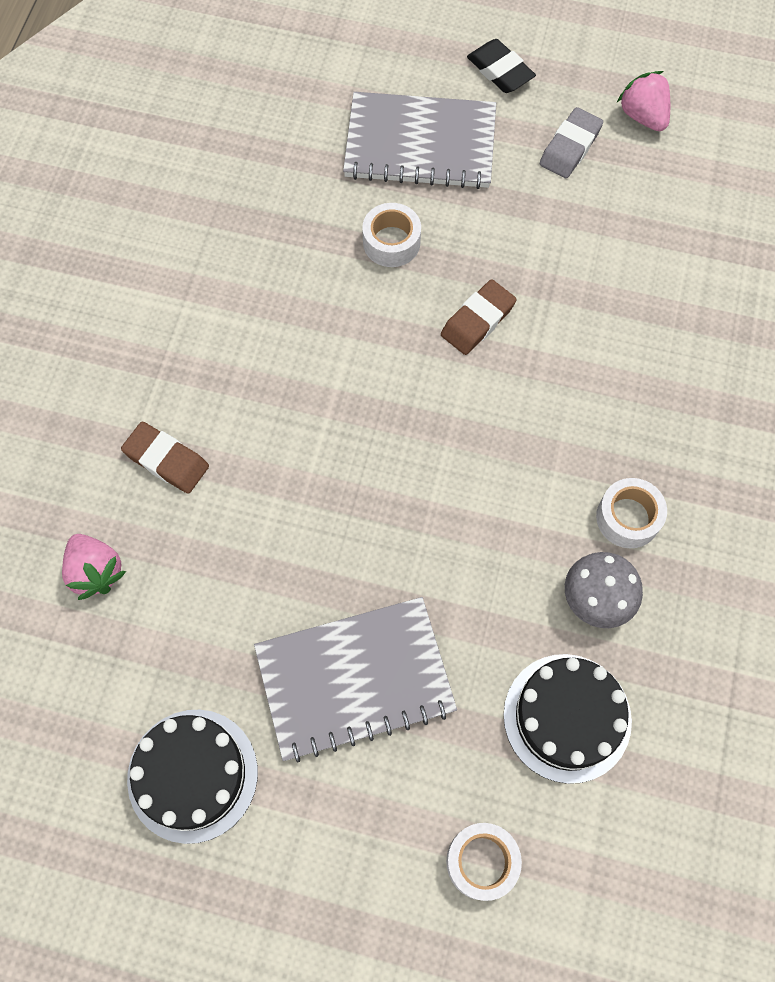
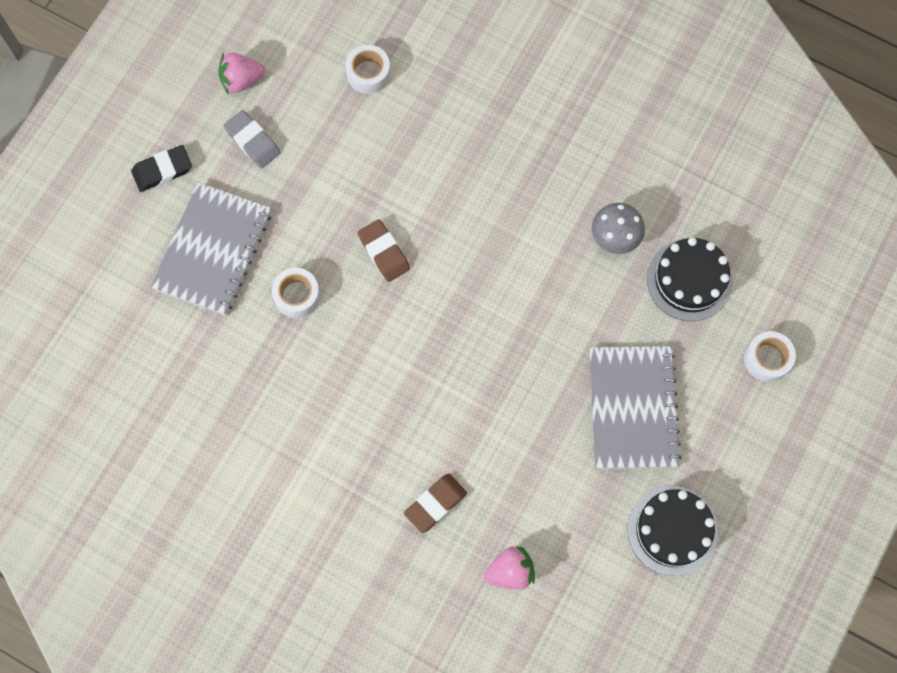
camera: 75 degrees left, 5 degrees up
(628, 517) = (563, 198): white tape -> white tape (368, 73)

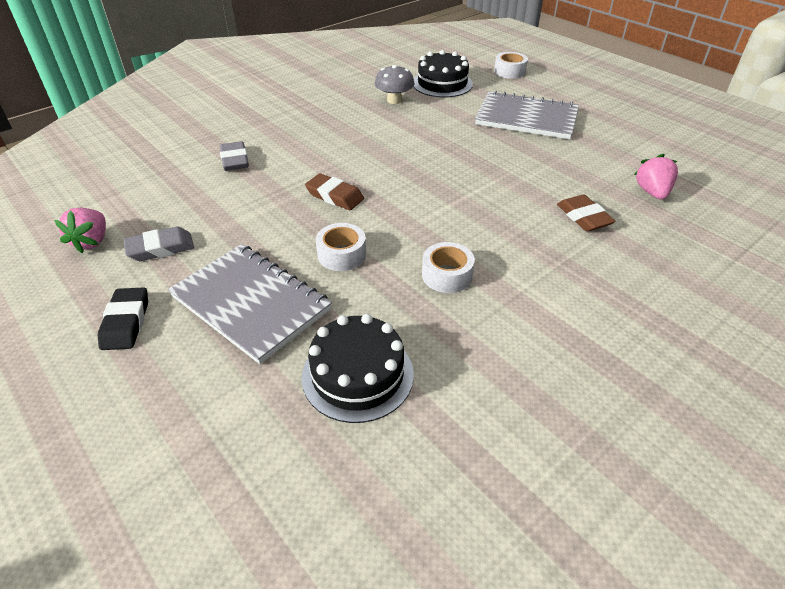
camera: 70 degrees left, 30 degrees down
(368, 73) = (168, 170): white tape -> white tape (447, 275)
(384, 252) = (334, 196): brown eraser -> brown eraser turned 45 degrees clockwise
(411, 125) = (235, 160): none -> grey eraser
(672, 530) = (624, 121): black cake -> black cake (357, 375)

